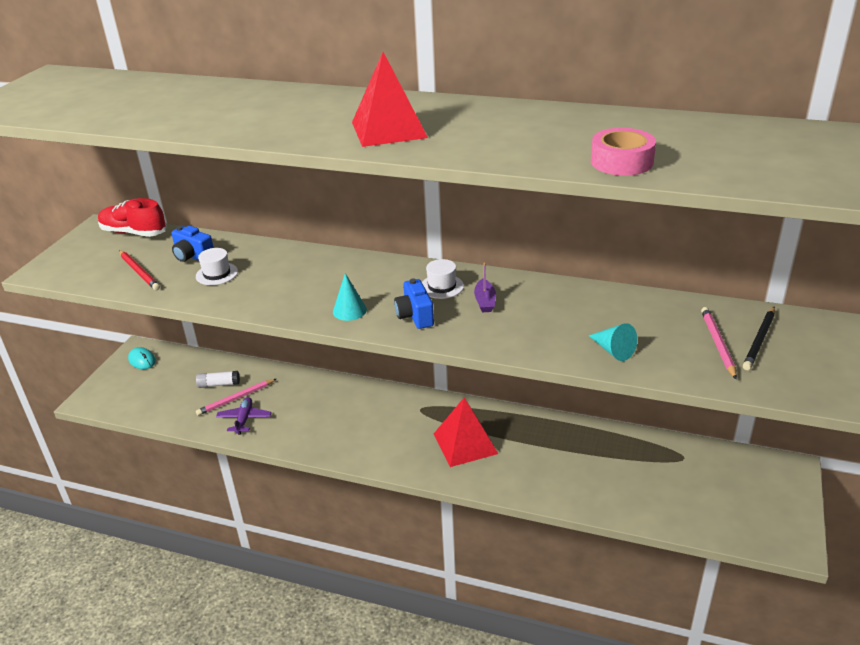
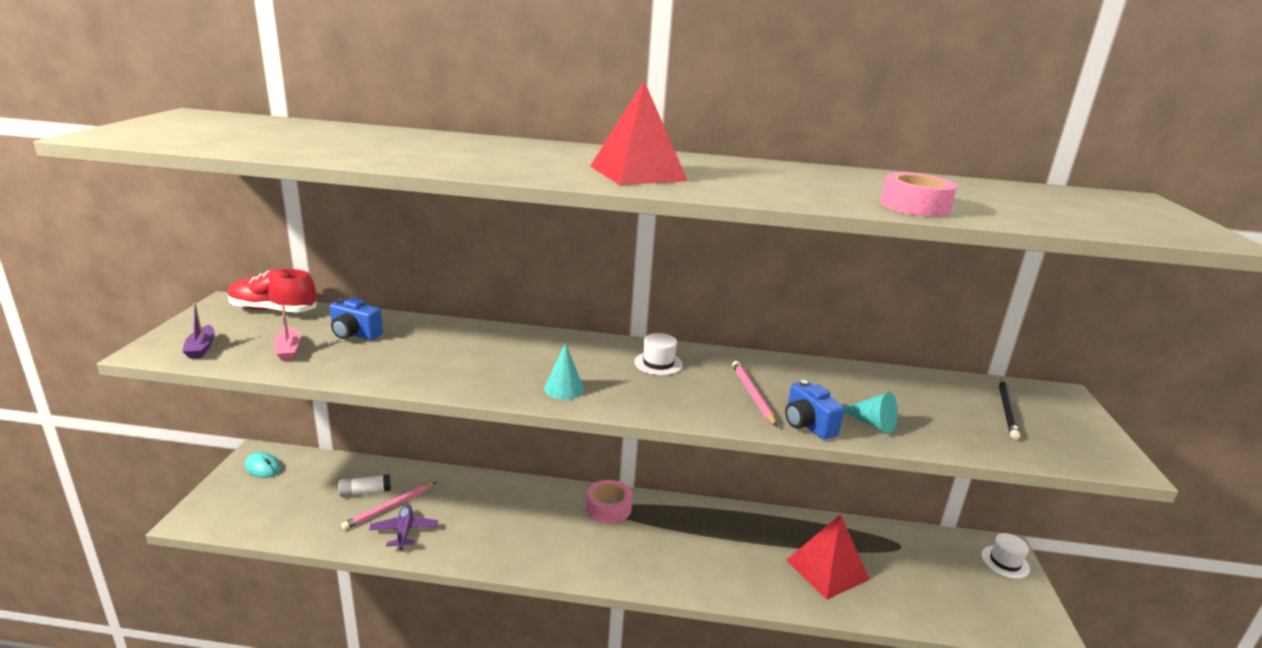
camera: 15 degrees left, 10 degrees down
(139, 272) = (288, 350): red pencil -> pink boat
(217, 274) = (389, 352): white hat -> white hat (1005, 562)
(415, 316) = (642, 393): blue camera -> blue camera (807, 425)
(419, 408) = (609, 508): none -> pink tape
(465, 443) = (671, 544): red pyramid -> red pyramid (827, 569)
(485, 301) = (712, 377): purple boat -> purple boat (201, 348)
(717, 344) = (970, 414): pink pencil -> pink pencil (752, 395)

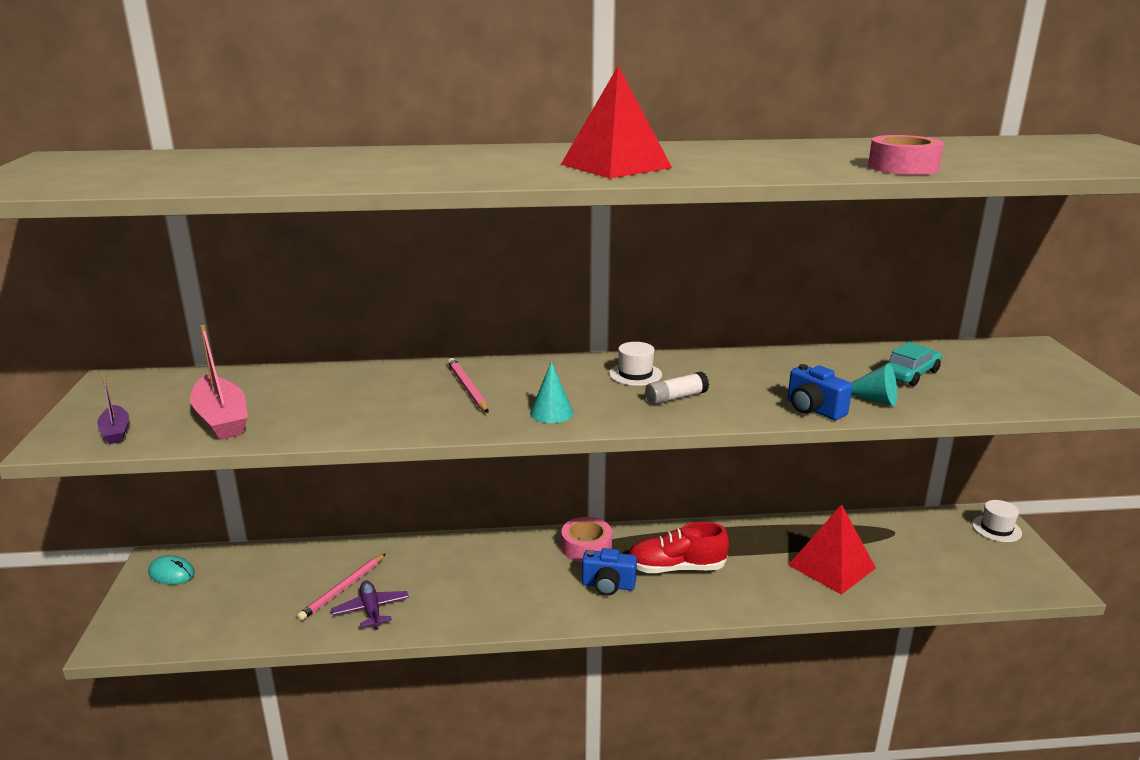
camera: 10 degrees left, 0 degrees up
(273, 310) = (174, 380): red shoe -> red shoe (676, 568)
(288, 350) = (222, 419): pink boat -> pink boat, size x1.78
(354, 334) = (287, 392): blue camera -> blue camera (608, 585)
(365, 492) = (307, 578): white glue stick -> white glue stick (676, 397)
(752, 395) = (745, 390): pink pencil -> pink pencil (467, 388)
(921, 403) = (910, 374): none -> turquoise car
(1007, 410) = (991, 368): black pencil -> none

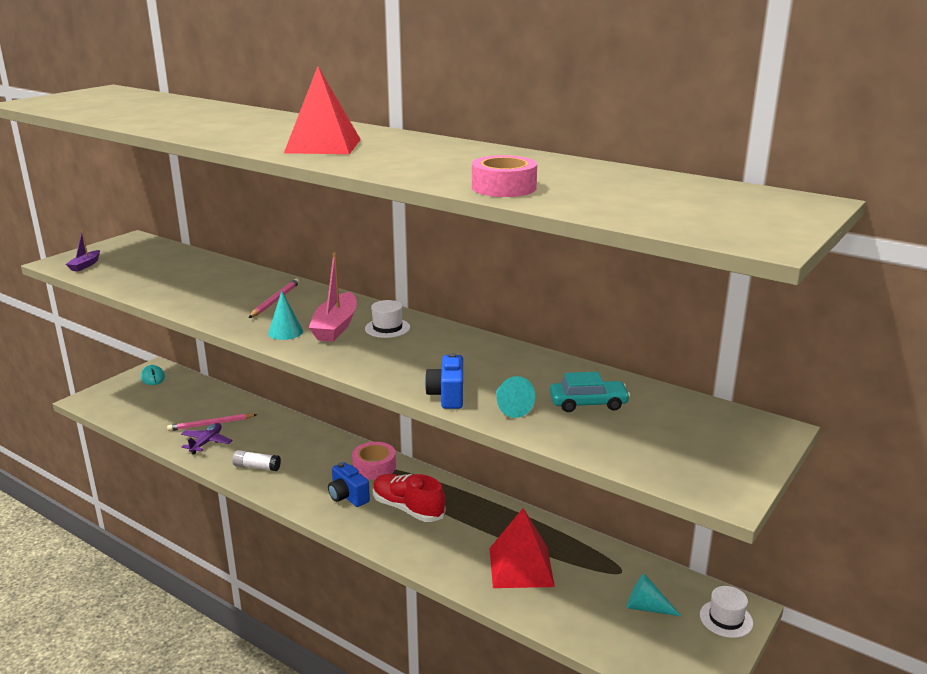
camera: 40 degrees right, 0 degrees up
(222, 419) = (134, 275): pink boat -> pink boat (336, 326)
(676, 397) = (376, 352): white glue stick -> white glue stick (257, 467)
(948, 548) = (646, 607): none -> turquoise cone

